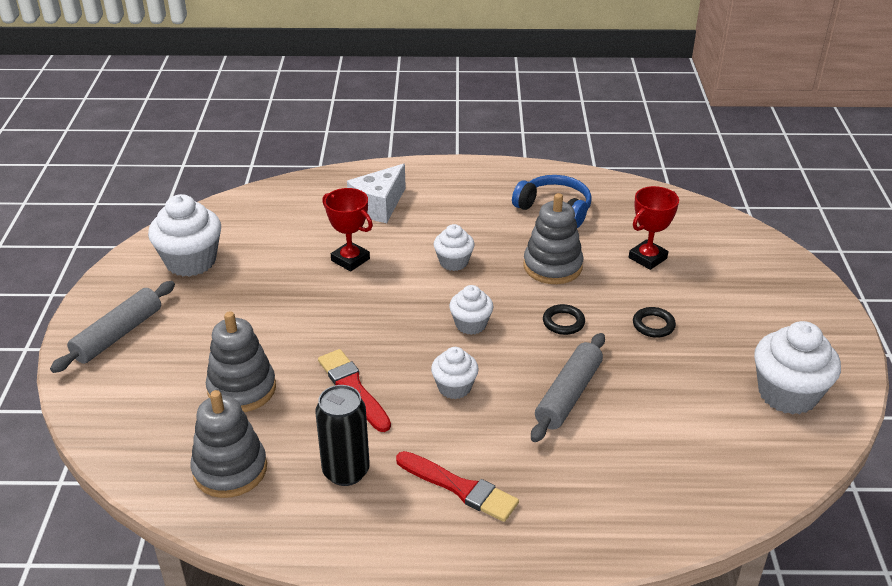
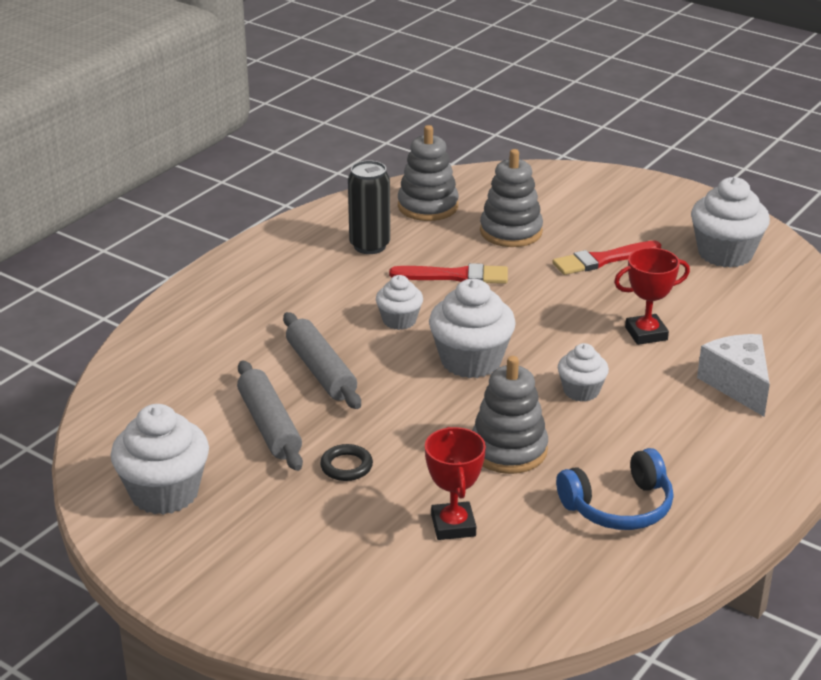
camera: 125 degrees right, 5 degrees down
(118, 335) = (640, 200): grey rolling pin -> grey rolling pin (269, 426)
(460, 488) = (294, 282): red brush -> red brush (603, 260)
(471, 324) = (471, 361): white cupcake -> white cupcake, size x1.74
(563, 322) = (414, 413): black ring -> none

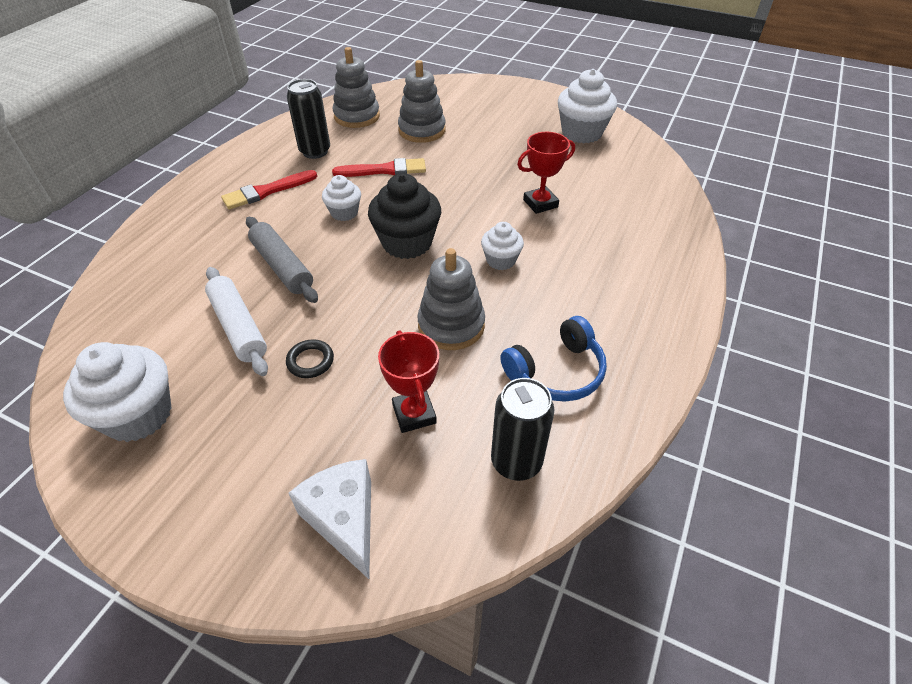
camera: 10 degrees left, 15 degrees up
(269, 426) = (238, 327): grey rolling pin -> white rolling pin
(471, 361) = (407, 243): white cupcake -> black cupcake
(554, 578) = (516, 462): none -> black can
(603, 260) = (494, 146): red brush -> red brush (267, 191)
(737, 385) = (621, 240): white cheese -> white cheese (344, 520)

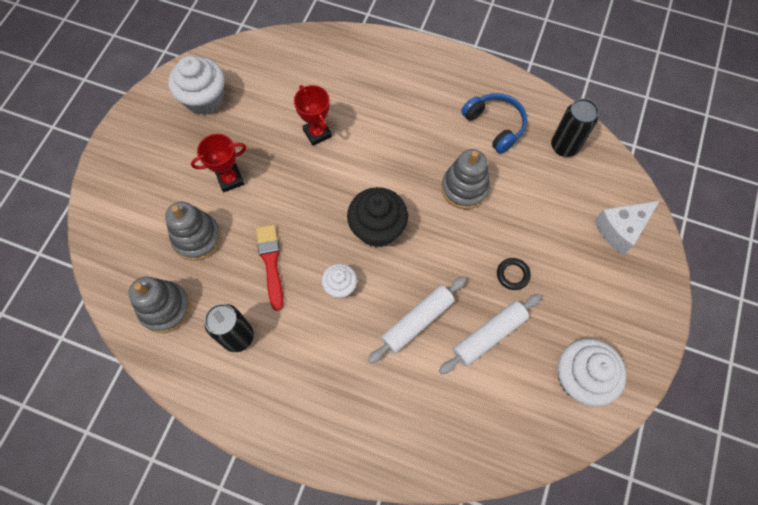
camera: 95 degrees left, 20 degrees up
(267, 191) = (311, 366): red brush -> none
(282, 266) = (417, 321): grey rolling pin -> white rolling pin
(414, 414) = (543, 203): red trophy -> red trophy (230, 179)
(501, 260) = (392, 160): white cupcake -> none

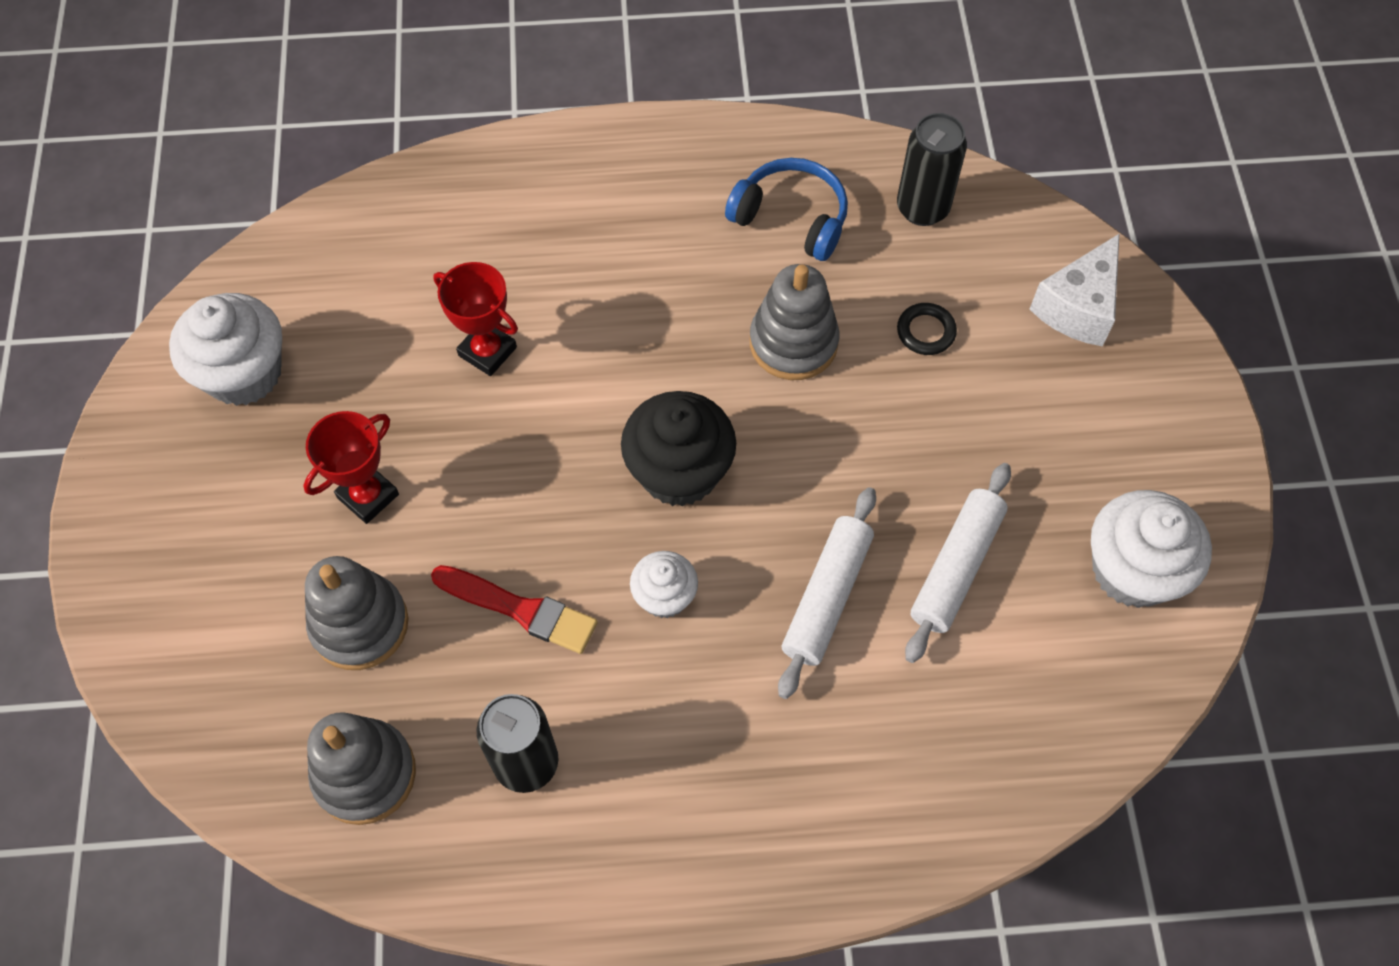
camera: 25 degrees left, 5 degrees down
(271, 263) = (520, 610): red brush -> red brush turned 150 degrees clockwise
(512, 274) = (944, 452): black ring -> black ring (926, 332)

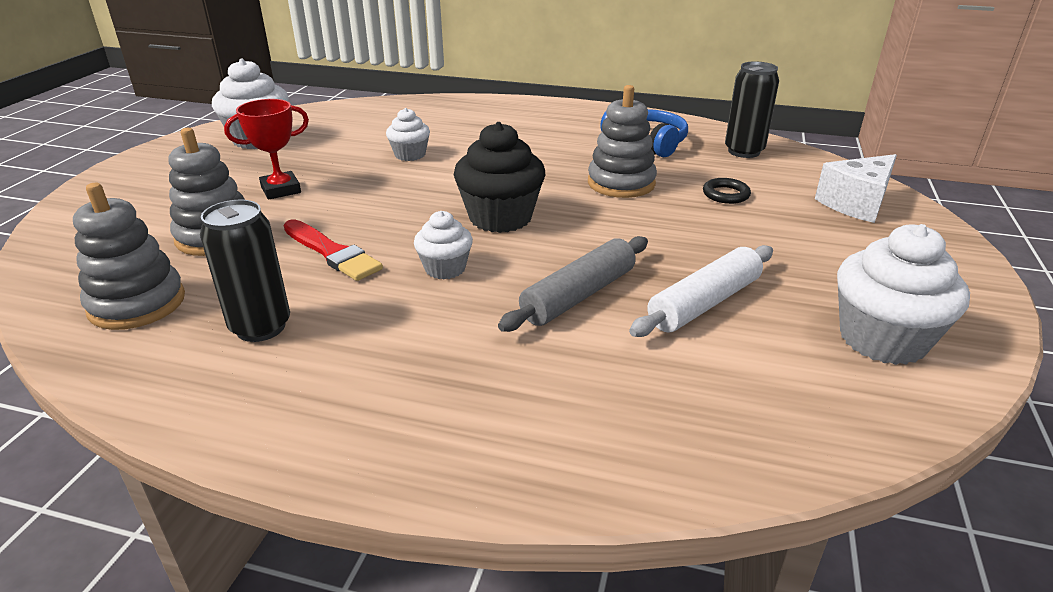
camera: 20 degrees right, 30 degrees down
(487, 351) = (410, 155): red trophy -> white cupcake
(826, 597) = (578, 295): white rolling pin -> grey rolling pin

